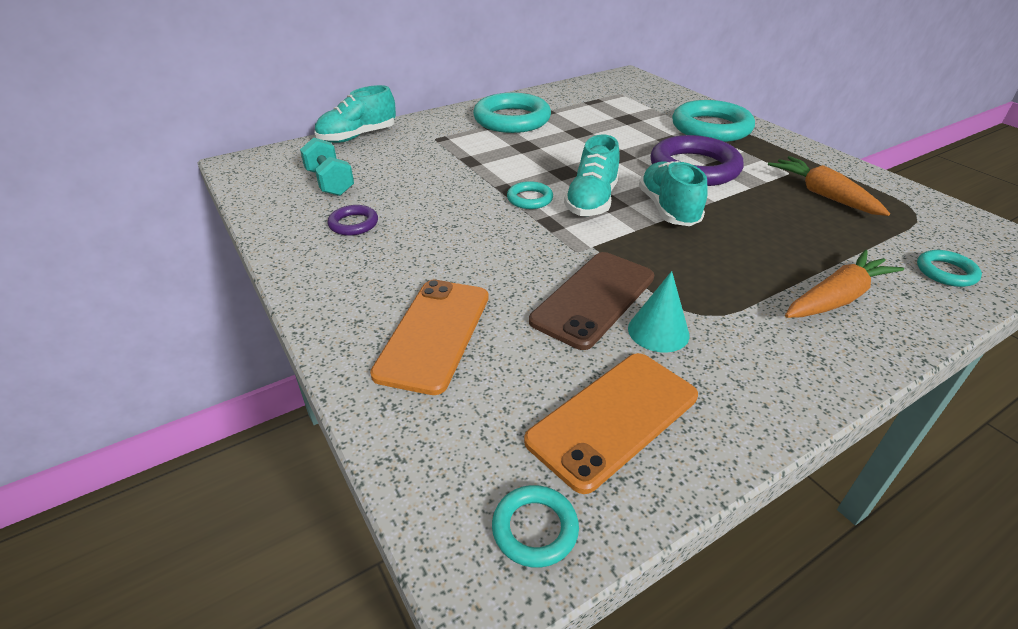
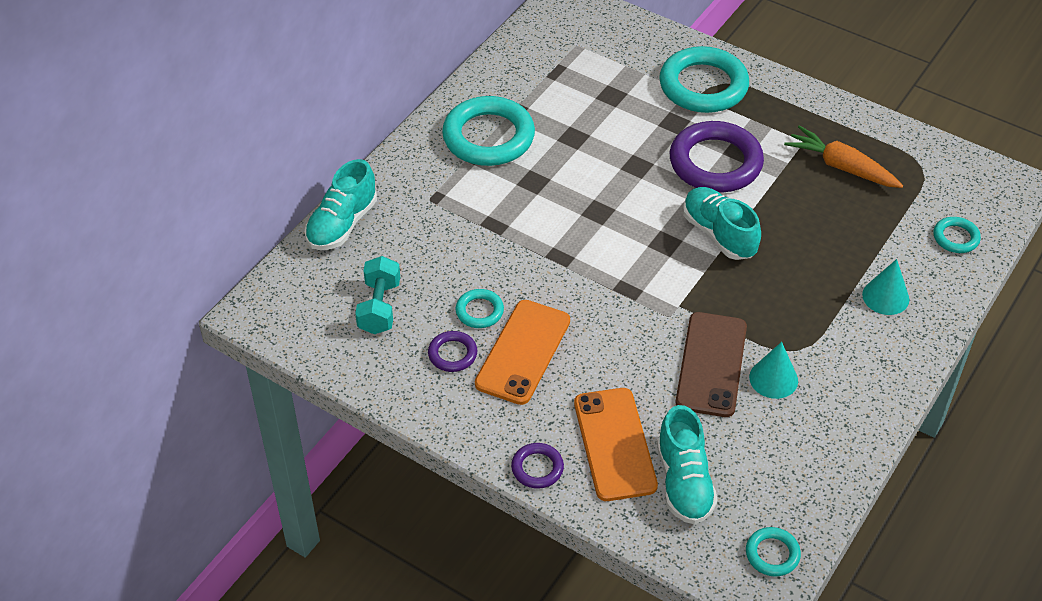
camera: 25 degrees left, 10 degrees up
(330, 183) = (379, 307): turquoise dumbbell -> turquoise dumbbell turned 60 degrees clockwise
(336, 328) = (537, 468): none -> purple ring
(530, 199) = (589, 263): turquoise ring -> turquoise ring (479, 311)
(591, 201) = (647, 246): turquoise shoe -> turquoise shoe (684, 482)
(613, 418) = (778, 464): orange phone -> orange phone (523, 352)
(836, 298) = (885, 297): orange carrot -> turquoise cone

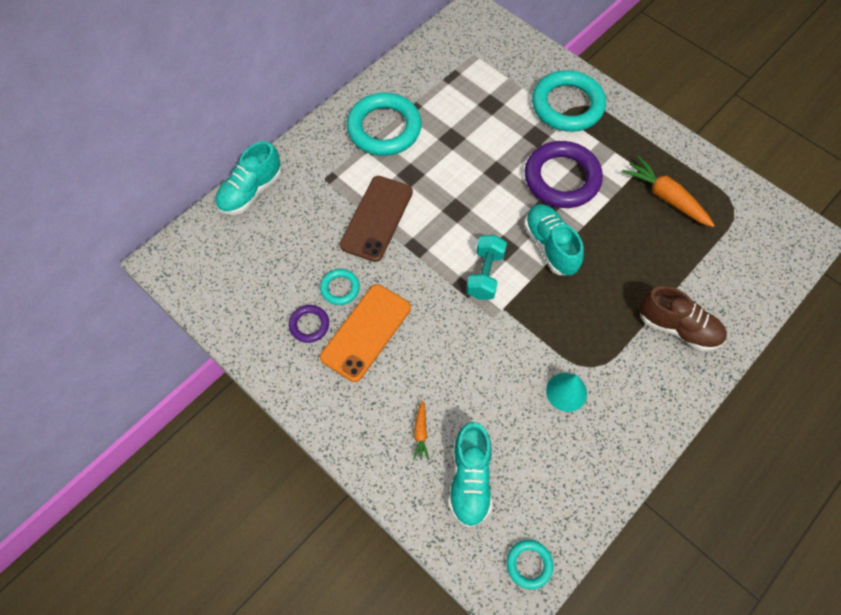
camera: 10 degrees right, 15 degrees up
(379, 307) = (262, 272): turquoise dumbbell -> turquoise dumbbell (485, 274)
(537, 468) = (352, 445): purple ring -> none
(614, 444) = (421, 433): orange phone -> orange carrot
(711, 364) = (517, 369): brown phone -> brown phone (377, 218)
(885, 297) = (678, 327): turquoise cone -> brown shoe
(955, 238) = (749, 279): turquoise ring -> none

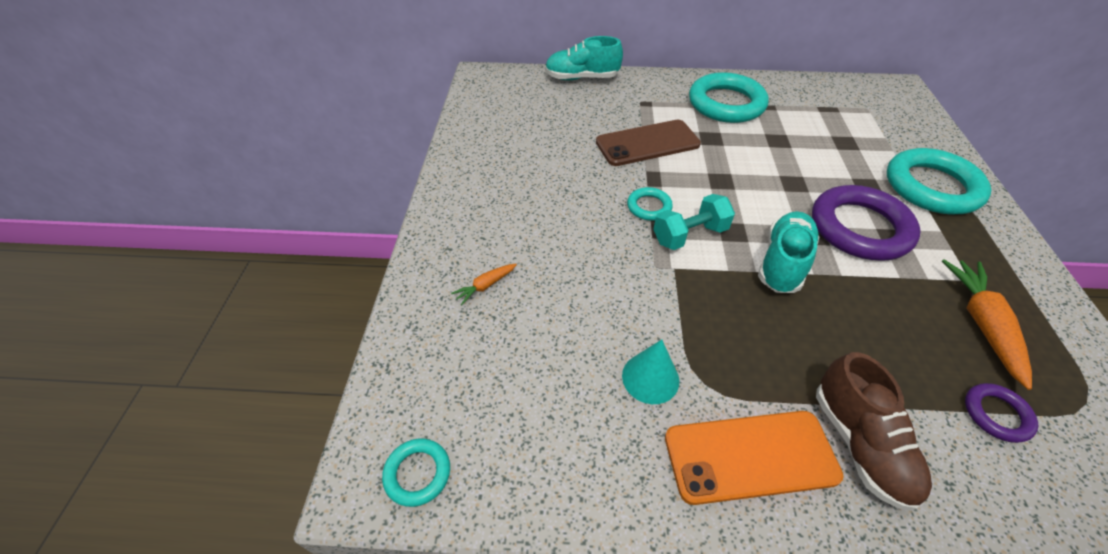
camera: 50 degrees right, 15 degrees down
(309, 325) = (511, 162): purple ring -> purple ring (996, 414)
(340, 288) = (562, 160): turquoise ring -> turquoise ring (649, 207)
(366, 332) = (542, 195): orange phone -> orange phone (750, 456)
(470, 480) = (471, 354): turquoise shoe -> none

